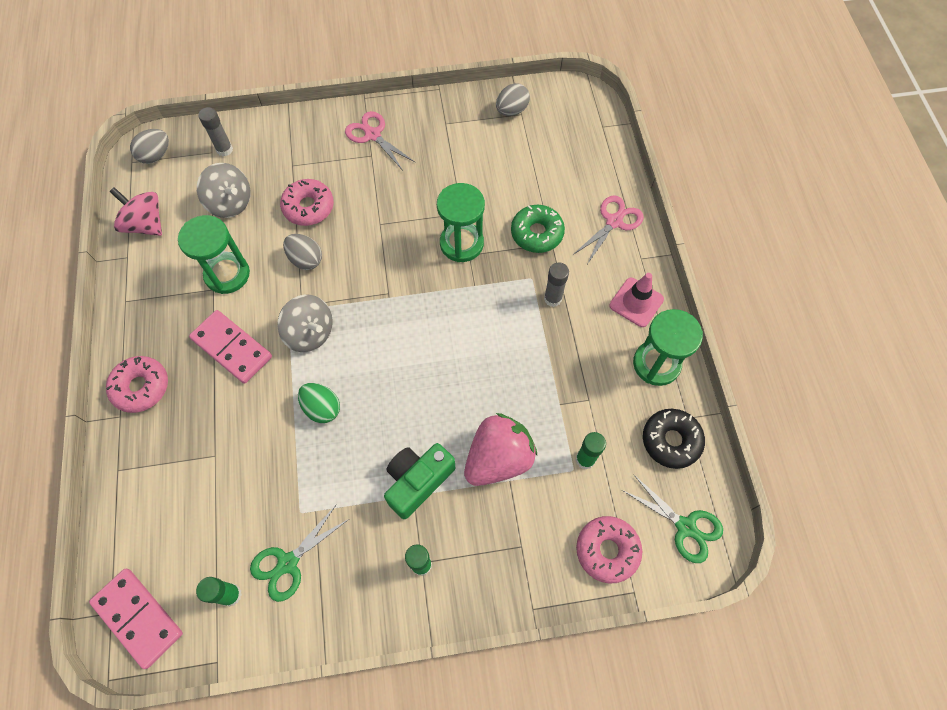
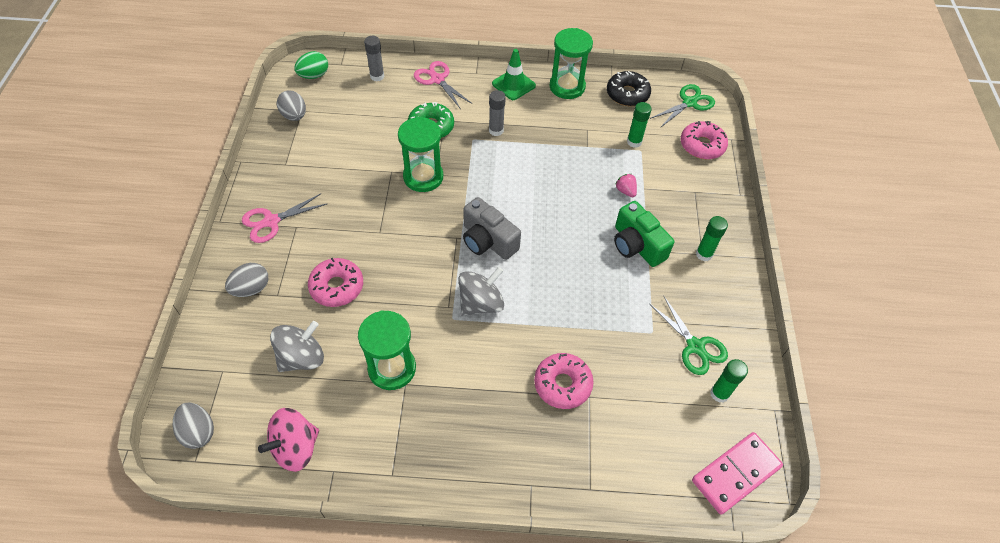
camera: 80 degrees left, 10 degrees down
(141, 387) = (502, 461): pink donut -> pink donut (562, 384)
(224, 149) = (225, 357): grey glue stick -> grey glue stick (377, 76)
(232, 348) = (479, 371): pink domino -> none
(306, 259) = (398, 297): grey egg -> grey egg (251, 289)
(322, 408) = (559, 303): green egg -> green egg (314, 75)
(390, 323) = (488, 241): none -> grey camera
(498, 458) = (625, 191): pink strawberry -> pink strawberry, size x0.40
(636, 302) = (513, 85): pink traffic cone -> green traffic cone

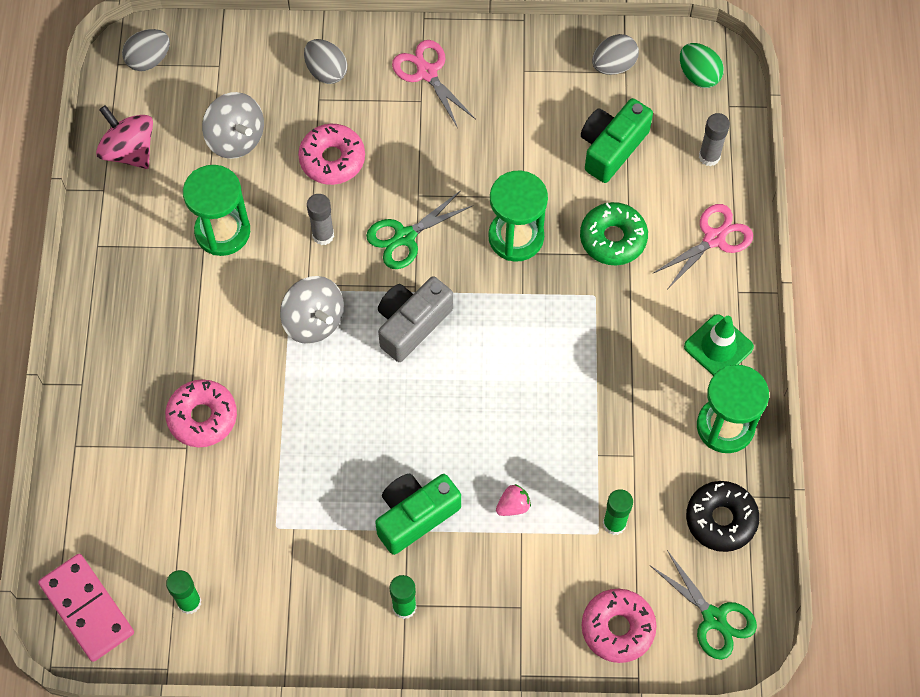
camera: 90 degrees right, 10 degrees up
(360, 122) = (611, 148): none -> green camera
(496, 130) = (616, 325): grey glue stick -> grey glue stick (323, 235)
(695, 347) = (255, 580): green scissors -> green scissors (404, 237)

